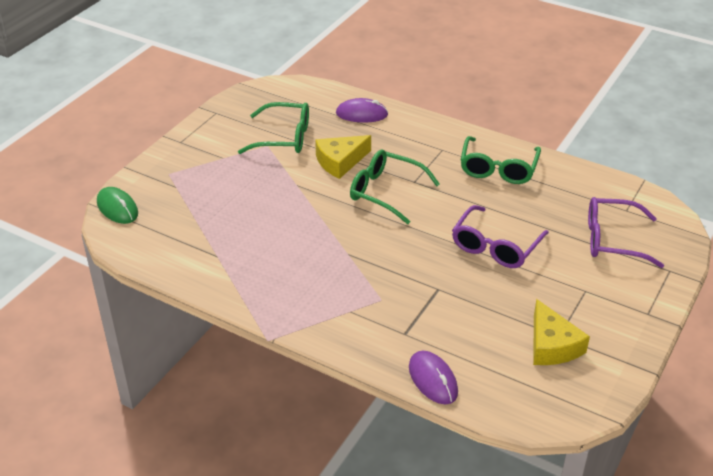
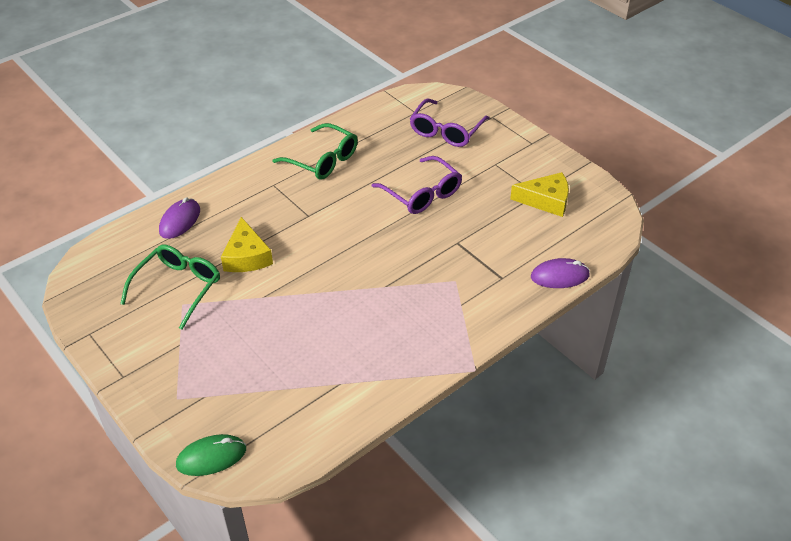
camera: 70 degrees left, 5 degrees up
(386, 192) = (313, 238): green glasses -> none

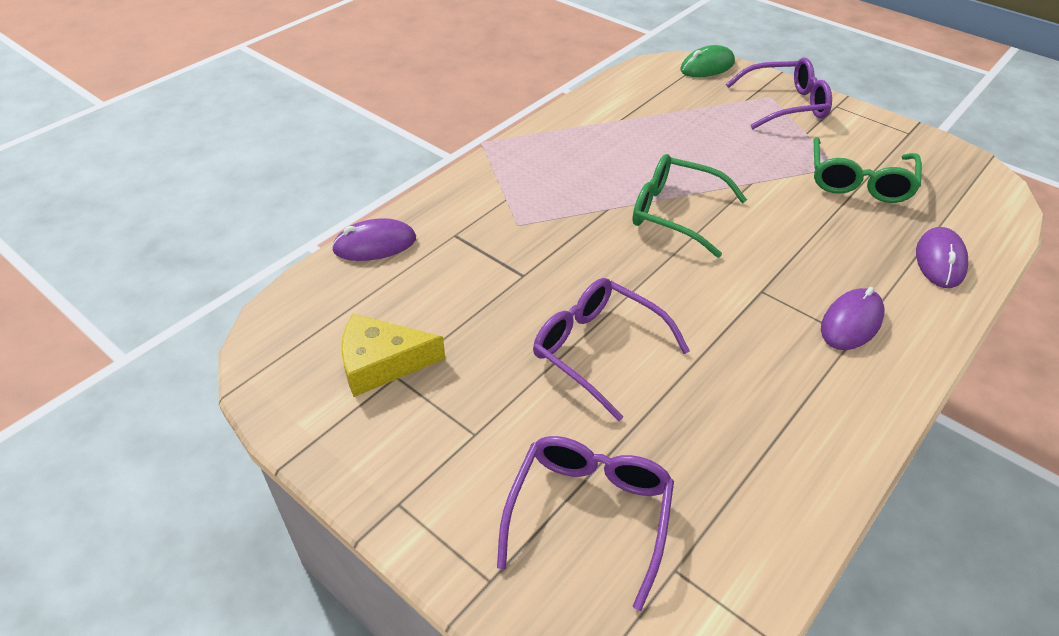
camera: 170 degrees right, 0 degrees up
(171, 384) = (785, 104): none -> purple glasses
(246, 256) = (807, 225): yellow cheese -> none
(268, 192) = (851, 322): none -> purple mouse
(322, 160) = (803, 399): green glasses -> green glasses (675, 213)

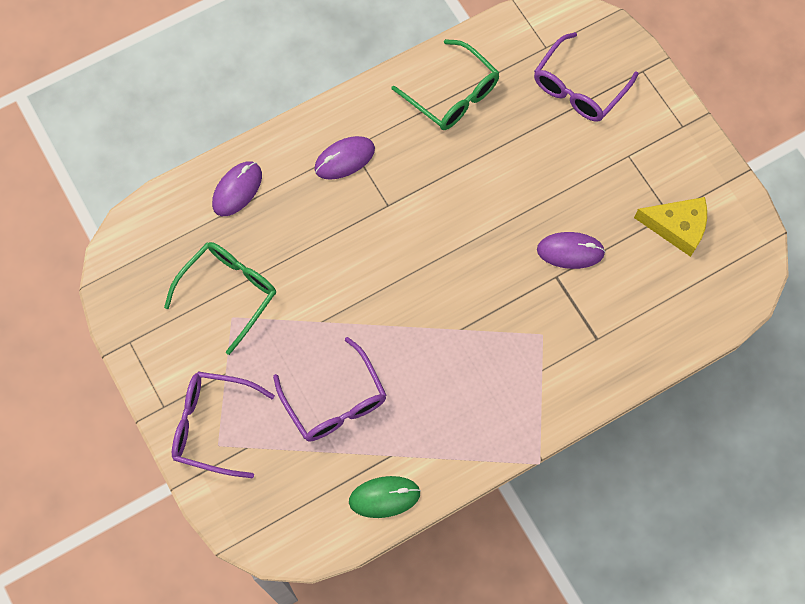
camera: 160 degrees left, 25 degrees up
(375, 244) = (664, 348): purple mouse -> purple mouse (570, 251)
(598, 350) = (529, 192): purple glasses -> purple glasses (335, 401)
(675, 213) = (407, 305): green glasses -> green glasses (452, 95)
(707, 66) = (248, 525): green mouse -> green mouse (384, 497)

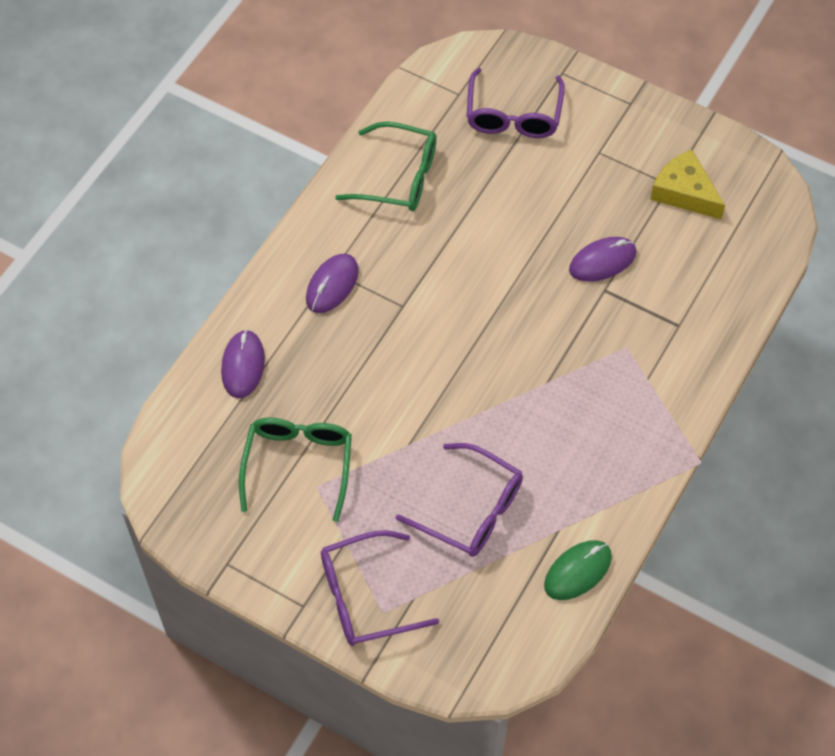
camera: 30 degrees left, 10 degrees down
(677, 227) = (684, 192): yellow cheese -> yellow cheese turned 120 degrees counterclockwise

